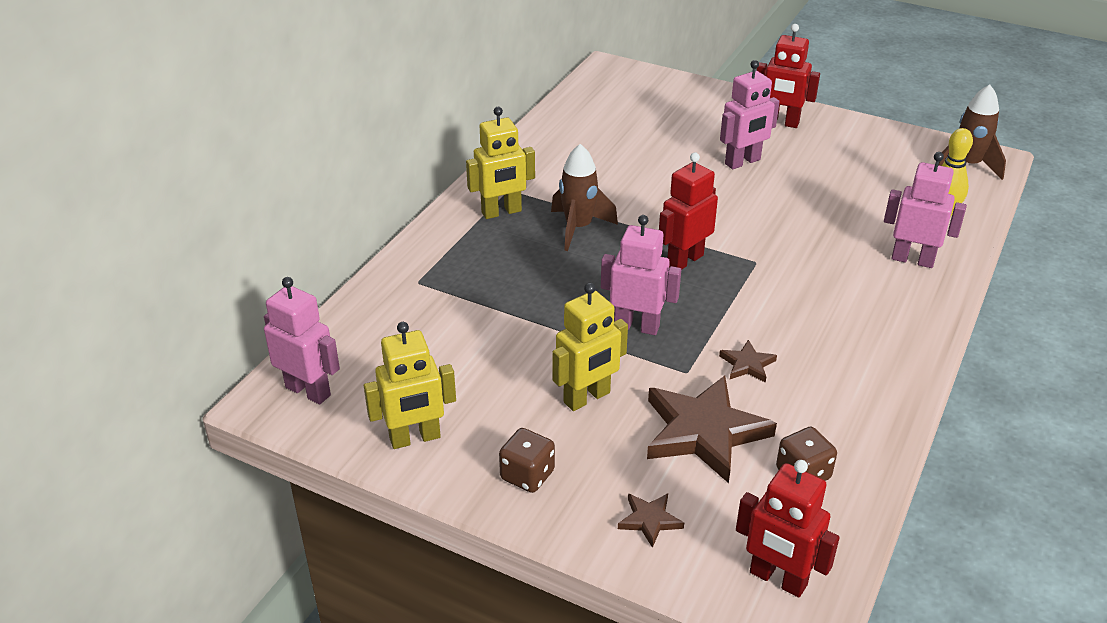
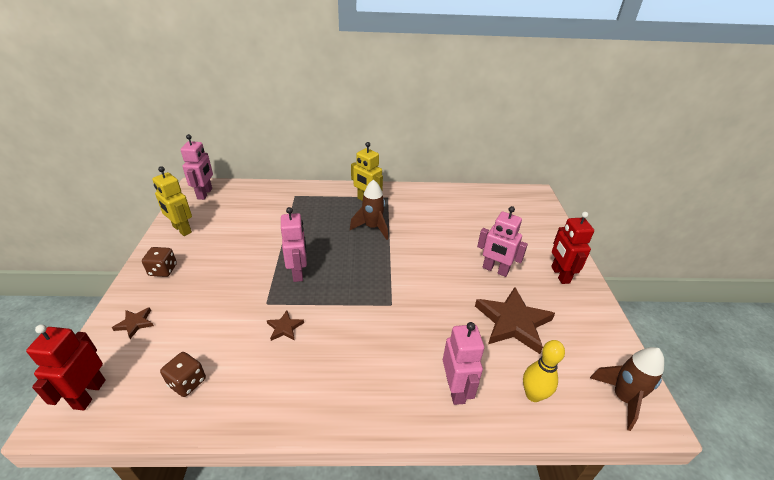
camera: 60 degrees right, 0 degrees up
(587, 398) = (229, 272): yellow robot -> none
(684, 260) = (371, 274): red robot -> none
(704, 432) = (214, 325): brown star -> brown star (513, 322)

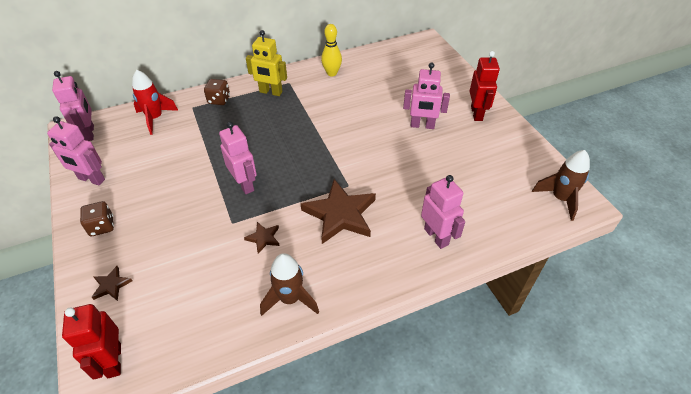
camera: 20 degrees left, 10 degrees up
(181, 229) = (91, 179): yellow robot -> pink robot
(187, 382) = (203, 316): brown dice -> brown dice (219, 100)
(261, 196) = (155, 118): none -> red rocket
(372, 227) = (291, 118): brown rocket -> brown rocket (290, 299)
(513, 322) = (457, 167): brown star -> brown star (340, 214)
(533, 395) = (496, 219): yellow bowling pin -> yellow bowling pin (332, 73)
(560, 275) = (477, 113): red robot -> red robot turned 150 degrees counterclockwise

